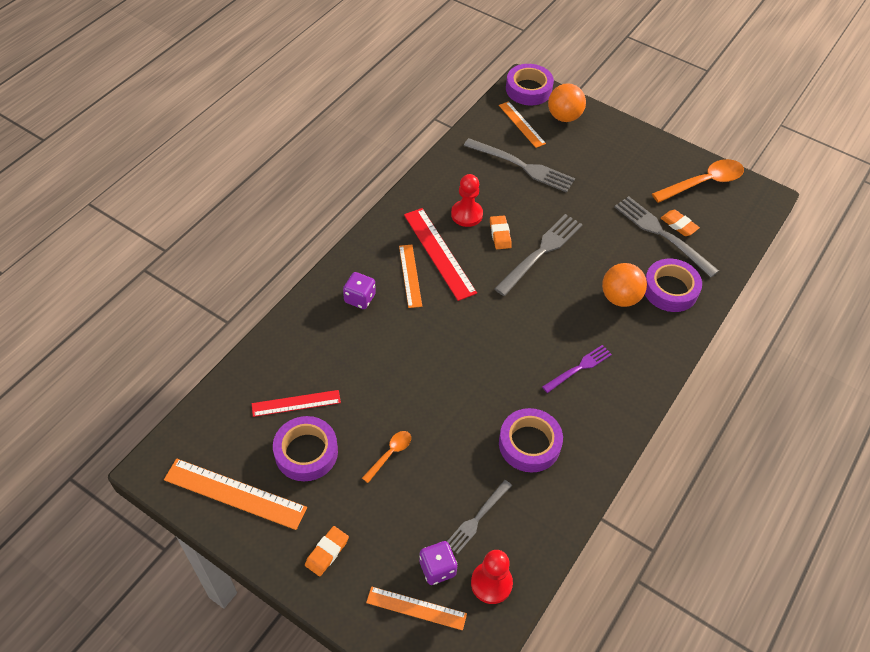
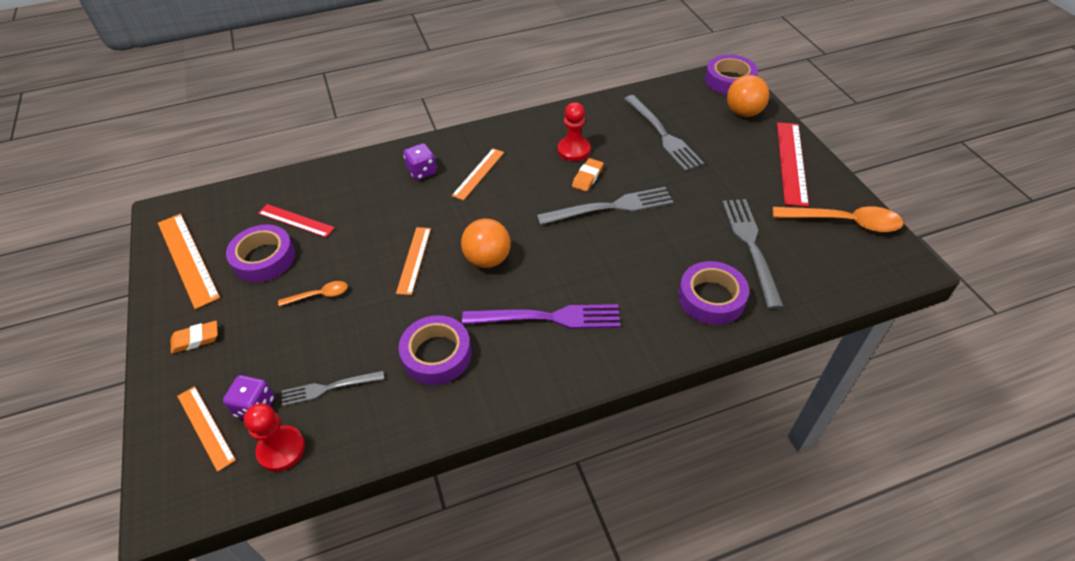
camera: 40 degrees right, 5 degrees down
(439, 253) = (520, 168): red ruler -> red ruler (791, 162)
(522, 124) = (695, 103): orange ruler -> orange ruler (414, 260)
(579, 368) = (548, 318): purple fork -> purple fork, size x1.66
(620, 298) = (650, 279): orange ball -> orange ball (487, 259)
(679, 225) = (778, 247): orange eraser -> none

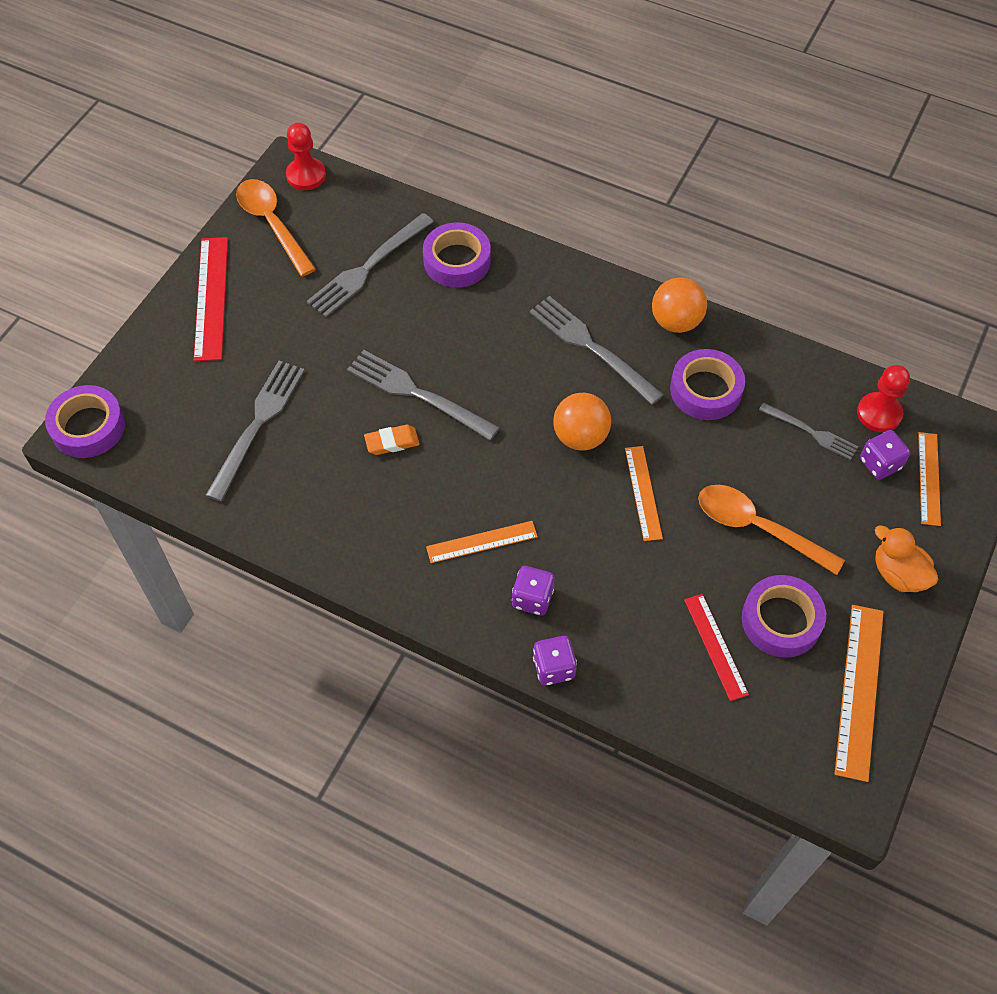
camera: 135 degrees left, 10 degrees up
(196, 339) = (898, 574): orange eraser -> orange duck
(319, 295) = (758, 528): orange spoon -> orange spoon, size x1.91
(379, 156) = (553, 668): none -> purple dice
(414, 260) = (643, 492): orange ruler -> orange ruler turned 60 degrees counterclockwise
(548, 318) = (591, 347): purple fork -> grey fork
(573, 150) = (360, 485): red pawn -> red pawn (306, 175)
(743, 113) = (150, 379): orange ball -> orange ball (676, 322)
(791, 162) = (211, 298): red ruler -> red ruler turned 60 degrees counterclockwise

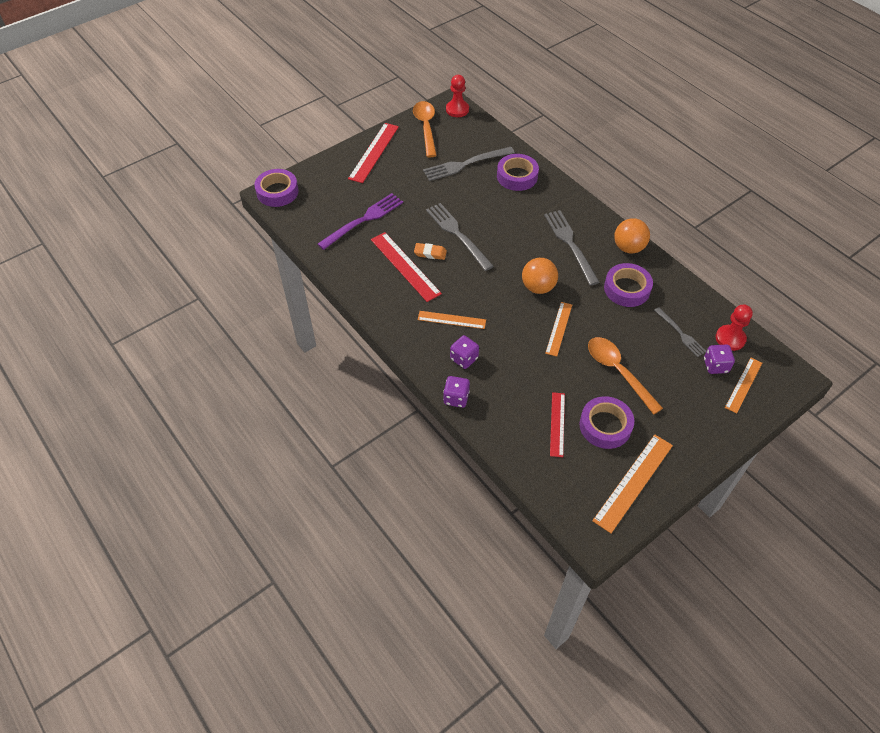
camera: 25 degrees right, 5 degrees down
(258, 424) = (363, 220): grey fork -> purple fork
(365, 479) = (405, 266): none -> red ruler
(898, 574) = (694, 429): orange duck -> none

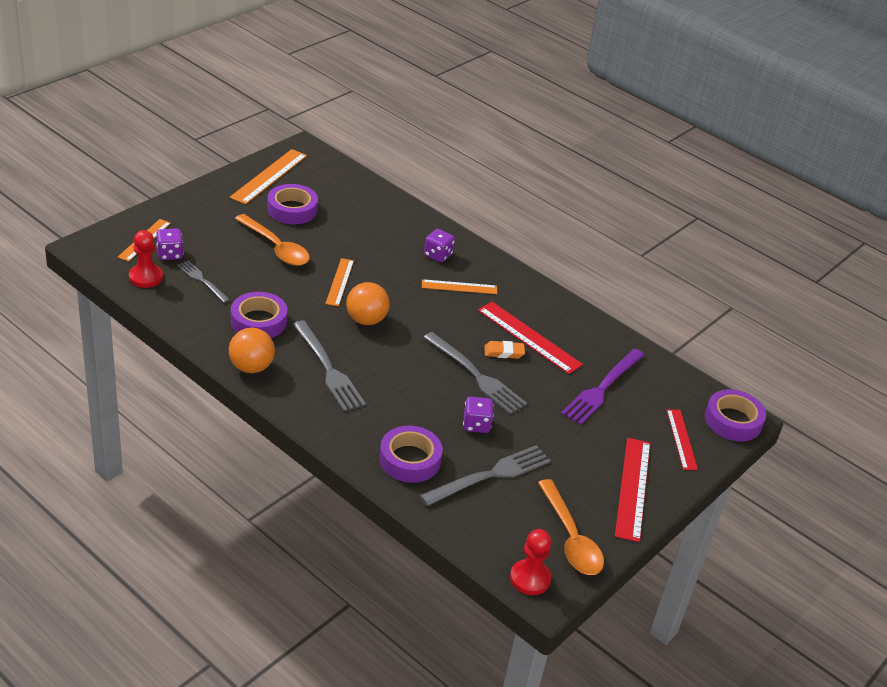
camera: 165 degrees right, 15 degrees down
(456, 398) = (438, 226): purple dice -> purple dice (476, 425)
(557, 424) = (338, 210): red ruler -> red ruler (681, 439)

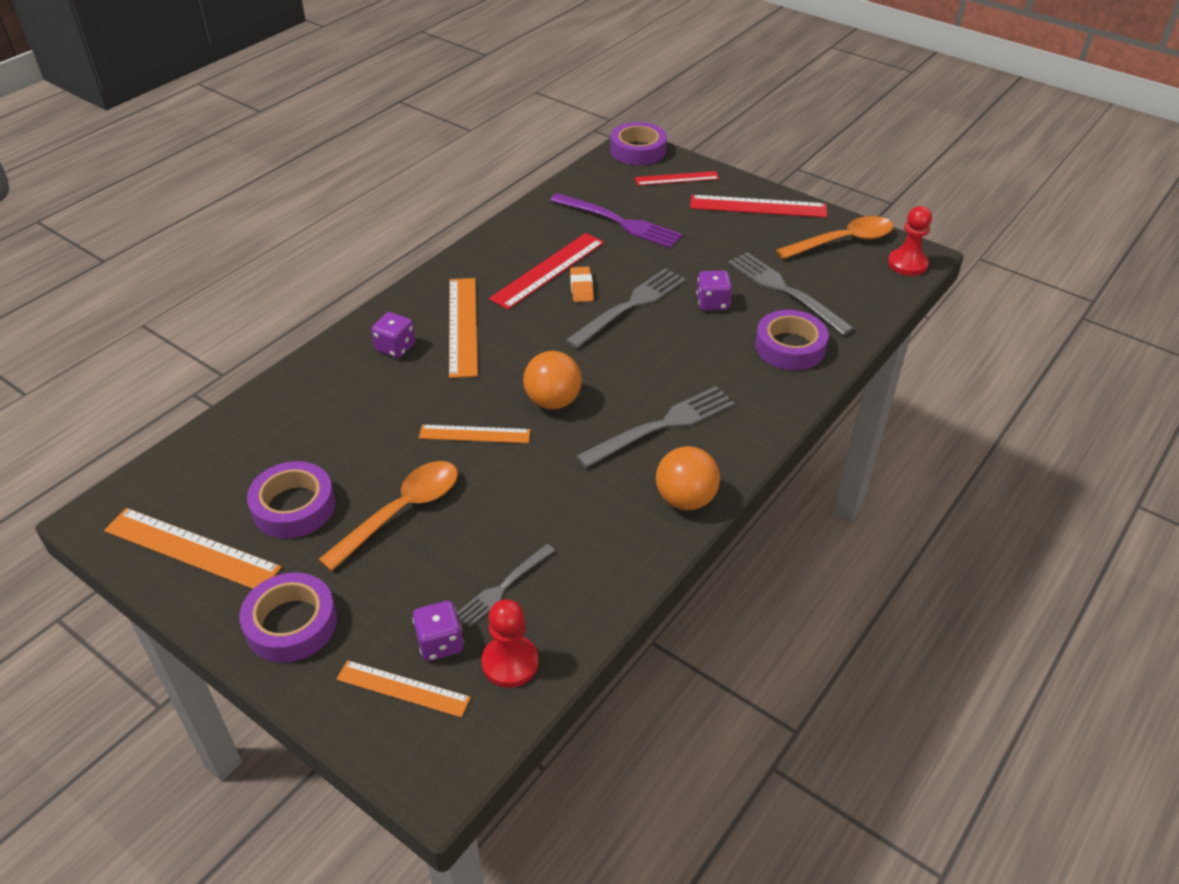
camera: 90 degrees left, 5 degrees up
(258, 321) = (585, 506): purple tape -> purple tape (291, 624)
(459, 287) = (462, 326): orange ruler -> orange ruler, size x1.57

